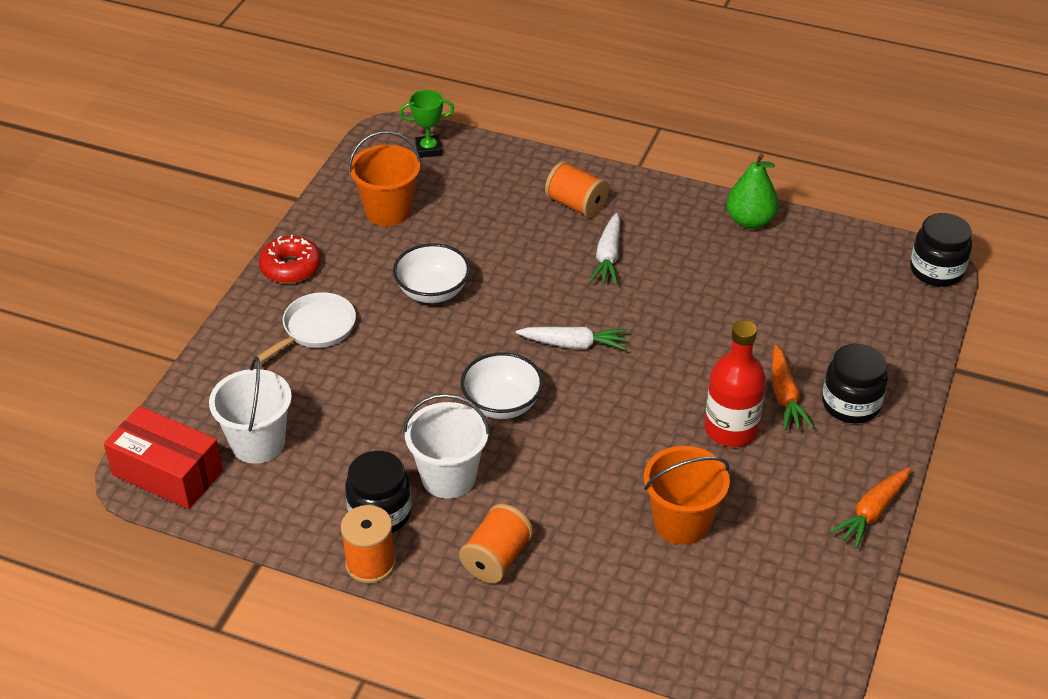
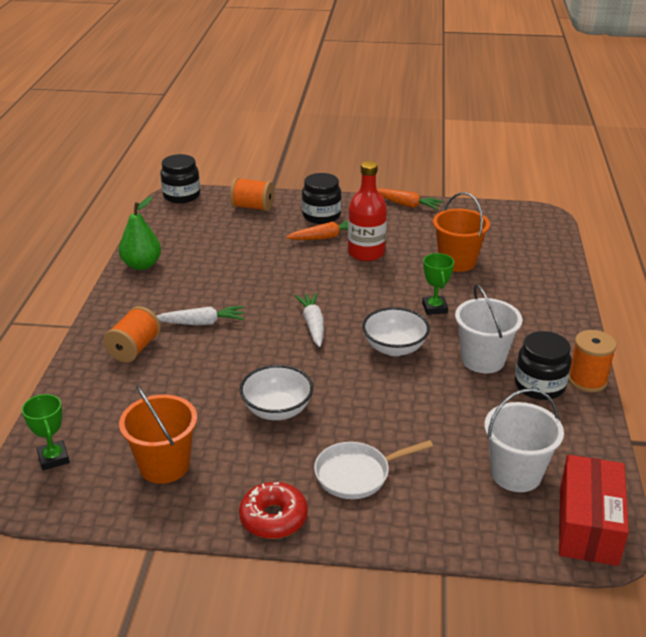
camera: 105 degrees left, 10 degrees down
(316, 329) = (357, 474): white pan -> white pan turned 45 degrees counterclockwise
(496, 558) = (539, 326): orange spool -> orange spool (252, 207)
(573, 464) = (434, 308): none -> green trophy

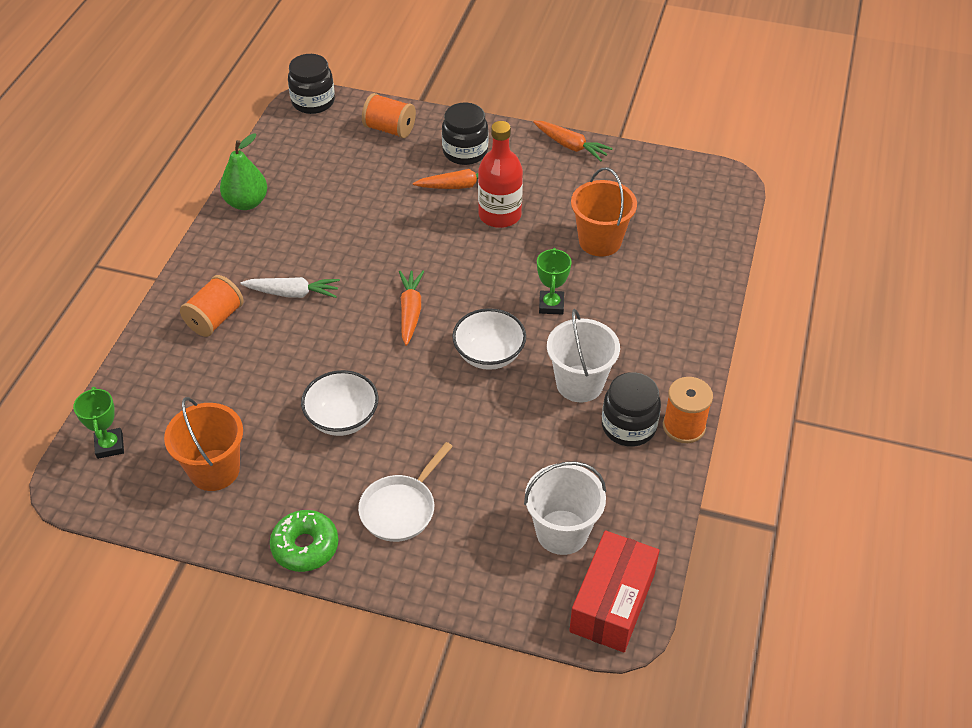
camera: 10 degrees right, 15 degrees up
(273, 518) = (305, 546): red donut -> green donut
(313, 325) = (410, 311): white carrot -> orange carrot
(357, 474) = (400, 508): white pan -> white pan turned 45 degrees counterclockwise

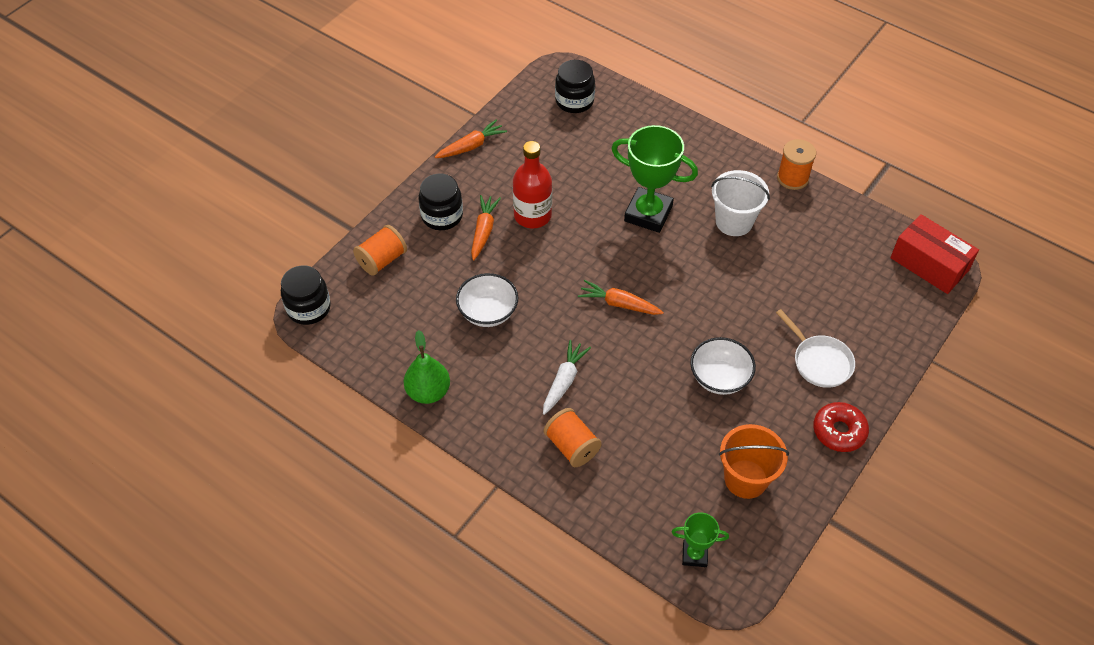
camera: 70 degrees left, 5 degrees up
(305, 546) = (839, 431): green donut -> red donut
(489, 355) = (685, 266): white bowl -> white bowl (488, 312)
(551, 305) = (648, 214): green trophy -> green trophy, size x1.91
(562, 532) = (865, 273): white bucket -> none
(600, 241) = (591, 164): orange bucket -> none
(628, 426) = (783, 207): black jar -> black jar (574, 101)

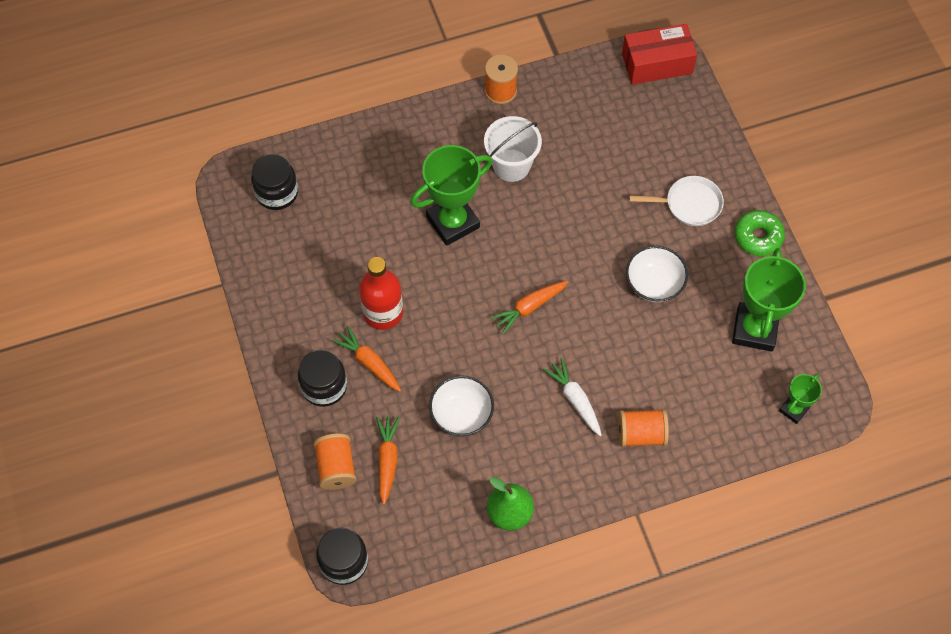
camera: 55 degrees left, 10 degrees up
(471, 146) = (260, 311): orange carrot -> orange carrot (387, 460)
(745, 479) = (754, 329): orange bucket -> green trophy
(839, 431) = (758, 237): red donut -> green donut

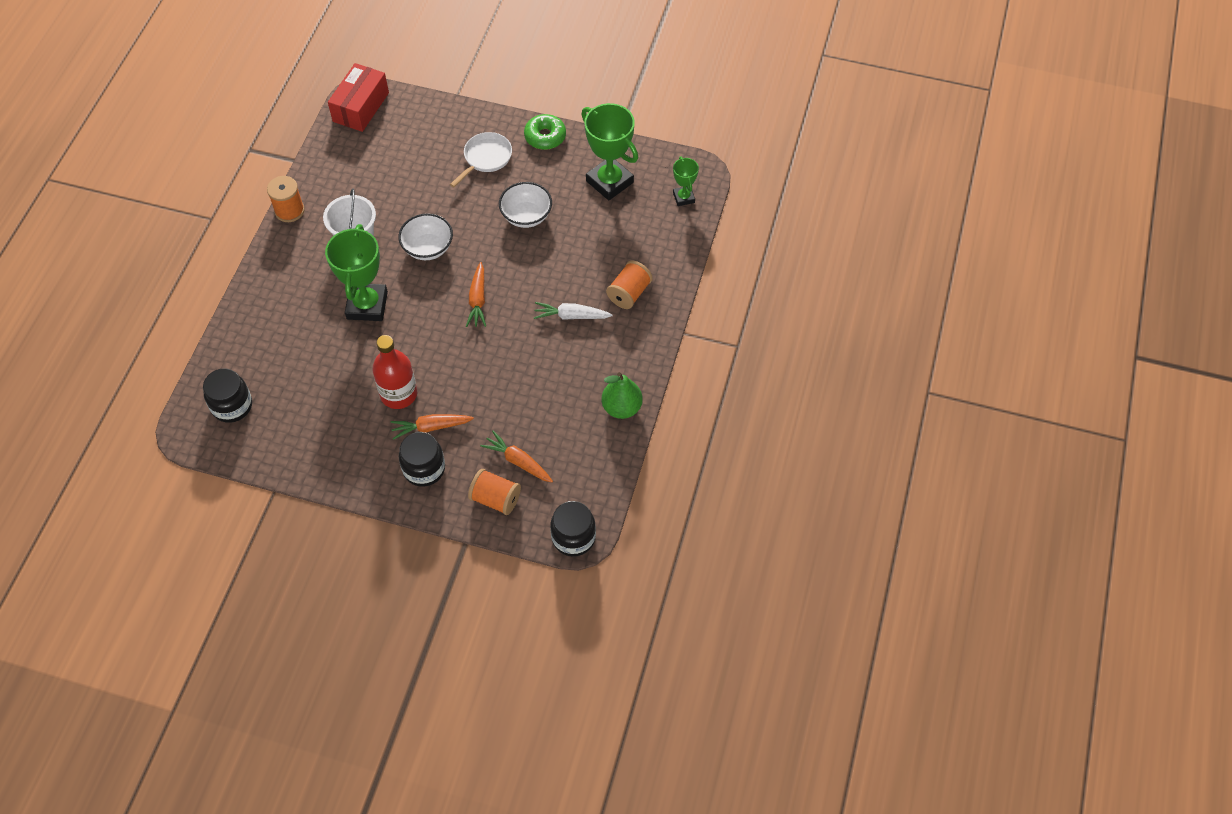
camera: 55 degrees left, 5 degrees down
(461, 414) = (523, 392): white bowl -> white bowl (428, 248)

